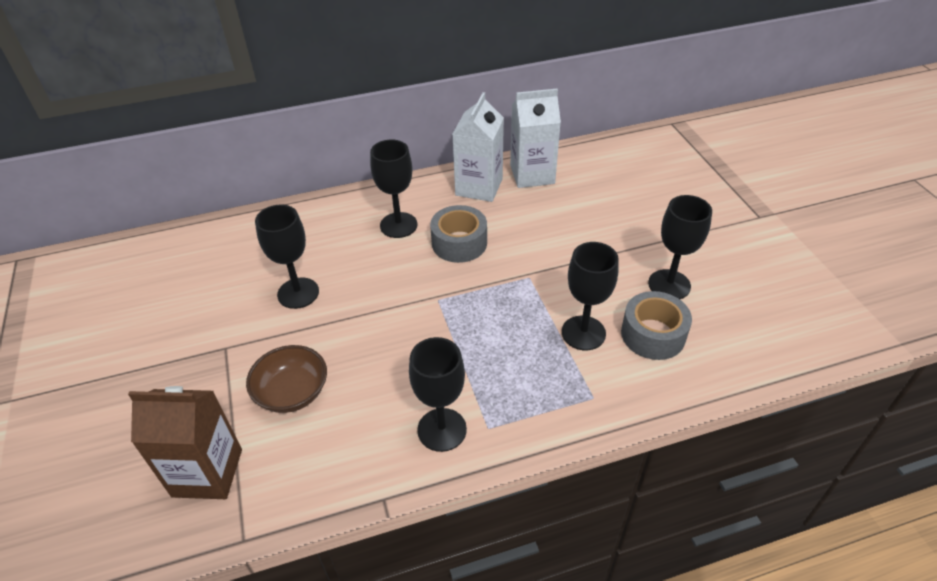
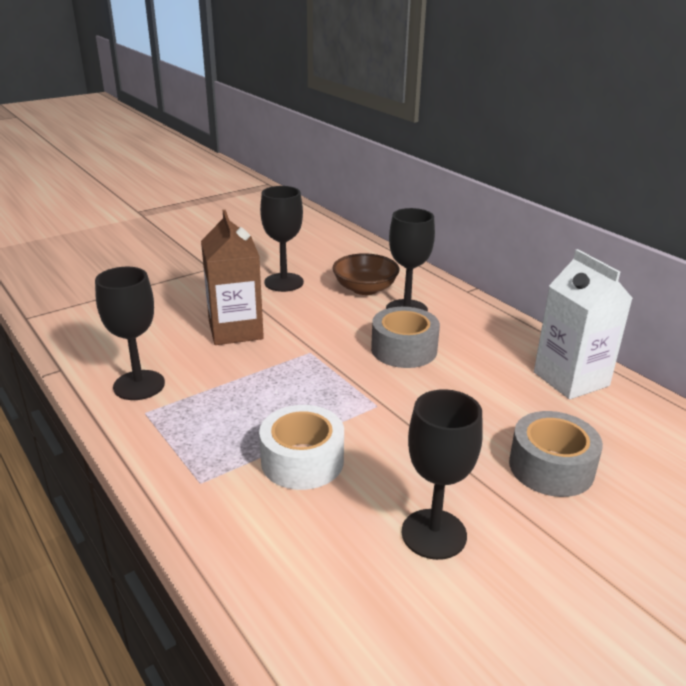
camera: 70 degrees right, 15 degrees down
(207, 473) = (86, 290): brown carton -> brown carton (235, 330)
(292, 392) = (169, 305): brown bowl -> brown bowl (365, 289)
(479, 187) = (510, 345): white carton -> none
(583, 333) = (302, 461): black goblet -> white tape
(653, 334) = (324, 525): grey tape -> grey tape (551, 467)

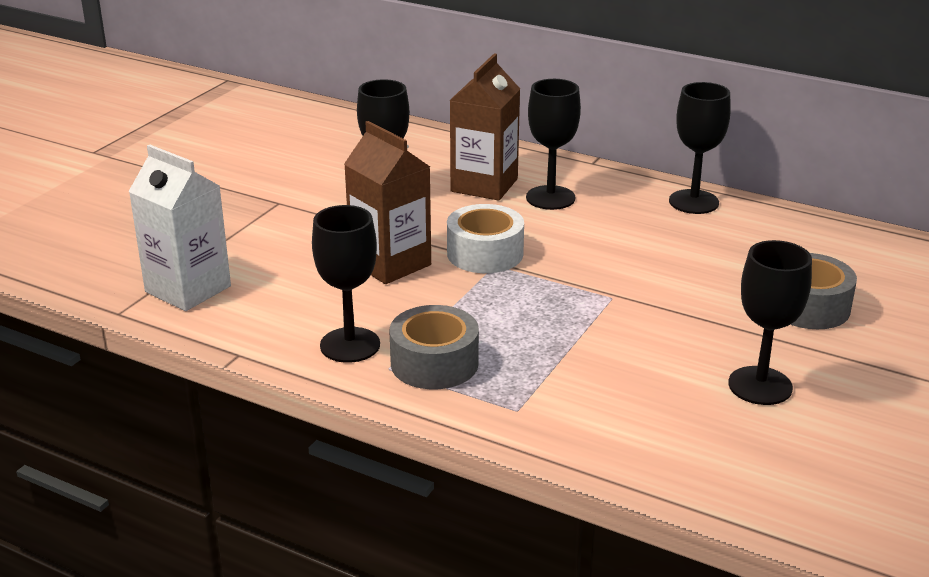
camera: 25 degrees left, 0 degrees up
(302, 461) = (592, 364): white tape -> white tape (485, 253)
(365, 289) = (484, 185): brown bowl -> brown carton
(404, 349) = (586, 238): grey tape -> grey tape (434, 363)
(524, 342) = (693, 202): none -> black goblet
(571, 379) = (763, 226): white carton -> white carton (188, 289)

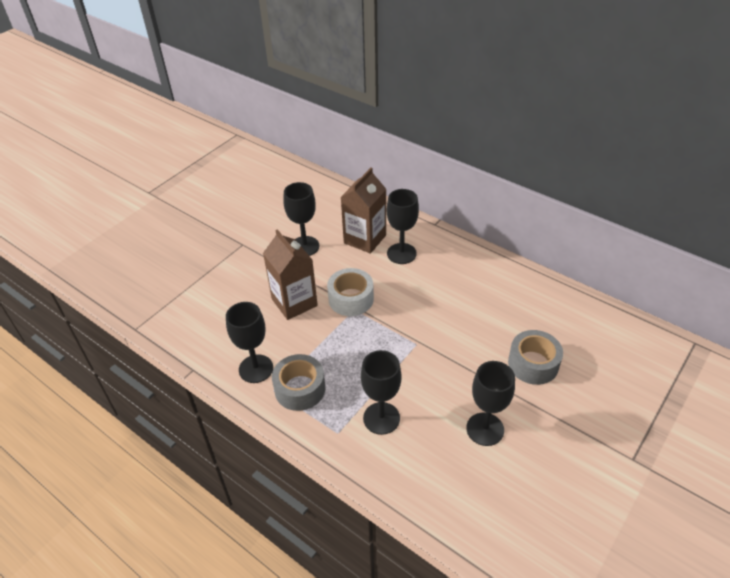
camera: 10 degrees right, 15 degrees up
(188, 289) = (177, 313): white carton -> none
(693, 202) = (487, 264): black goblet -> black goblet (381, 418)

